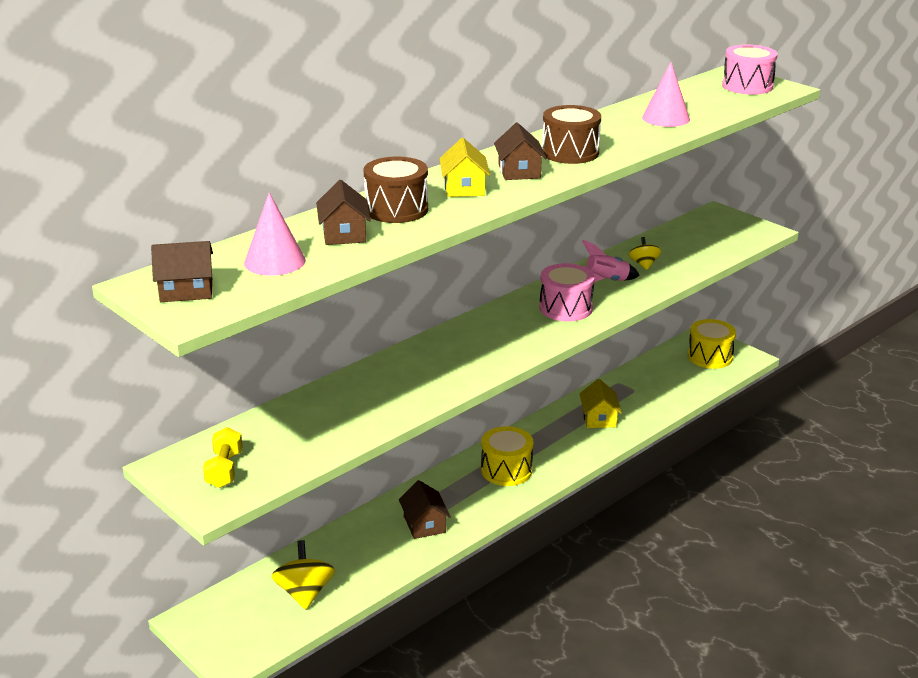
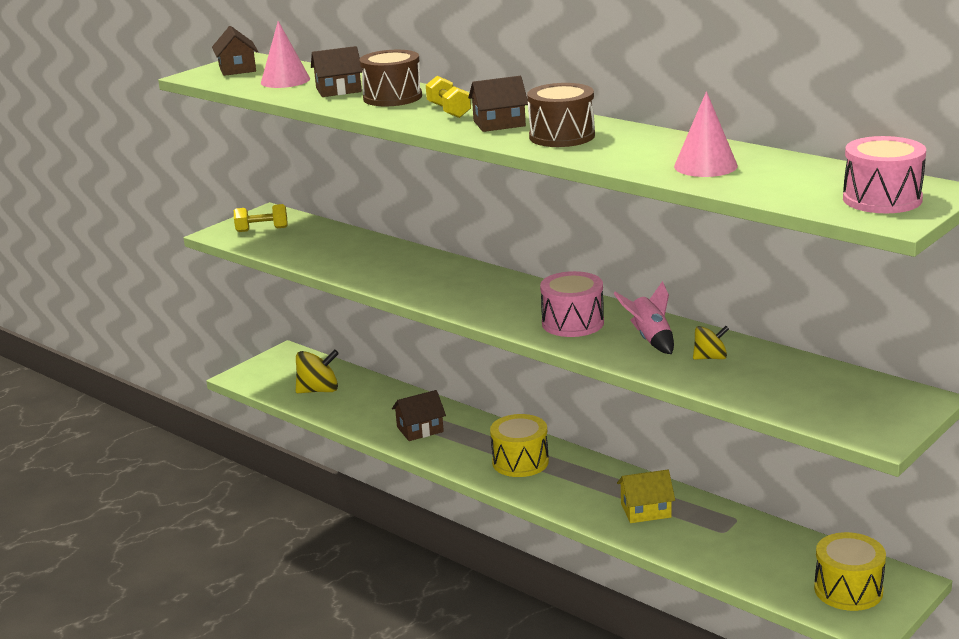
camera: 85 degrees right, 5 degrees down
(464, 188) = (449, 111): yellow house -> yellow dumbbell

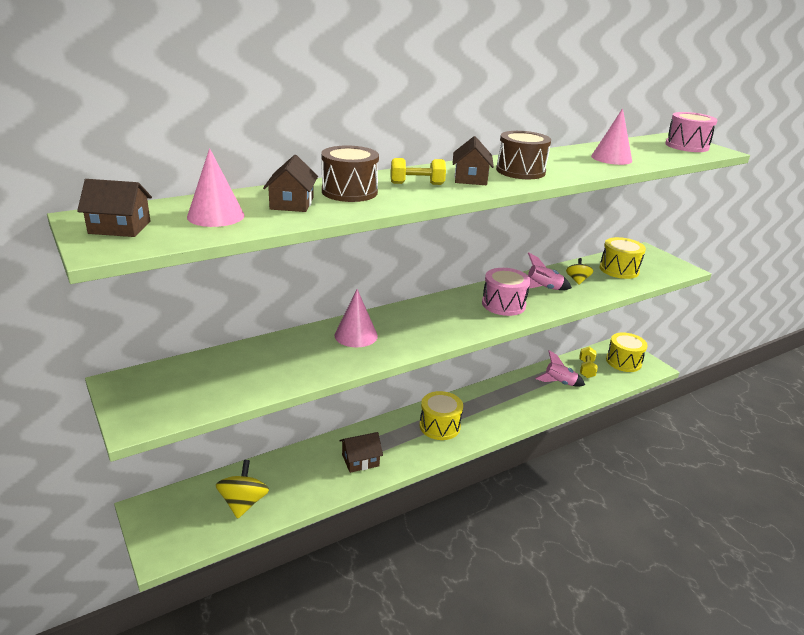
camera: 75 degrees left, 5 degrees up
(262, 229) = (163, 394): yellow dumbbell -> yellow dumbbell (586, 369)
(419, 268) = (356, 335): none -> pink cone
(420, 429) = (360, 460): brown house -> brown house turned 75 degrees clockwise
(646, 510) = (524, 396): yellow house -> none
(711, 534) = (559, 383): none -> pink rocket
(795, 383) = (619, 270): none -> yellow drum

